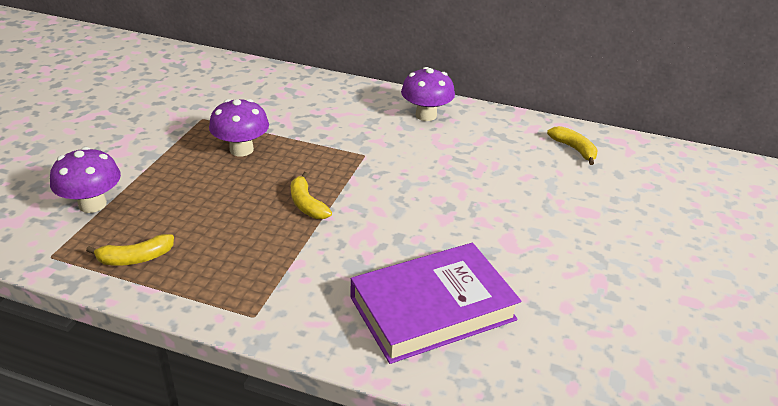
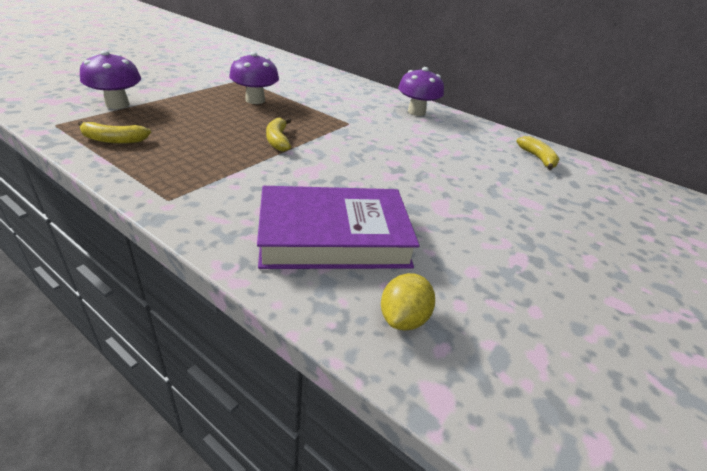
camera: 15 degrees right, 0 degrees up
(532, 371) = (403, 318): none -> yellow lemon

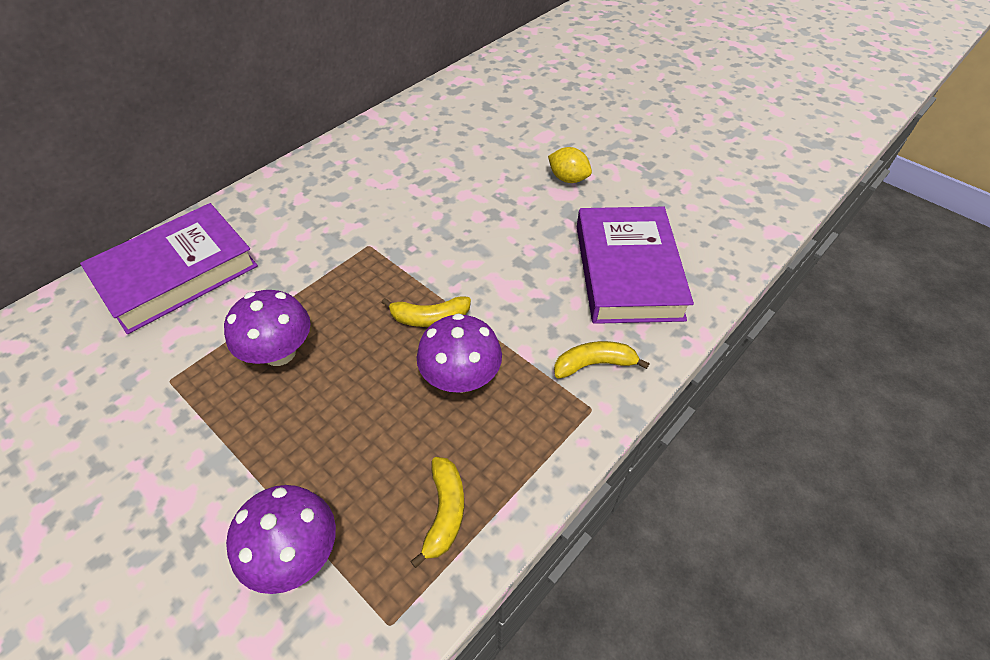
camera: 80 degrees left, 15 degrees up
(317, 79) = (176, 273): none -> purple book
(403, 318) = (715, 238): yellow lemon -> yellow lemon (568, 179)
(416, 112) = (329, 176): purple mushroom -> purple mushroom (461, 378)
(538, 158) = (455, 107): yellow banana -> yellow banana (594, 364)

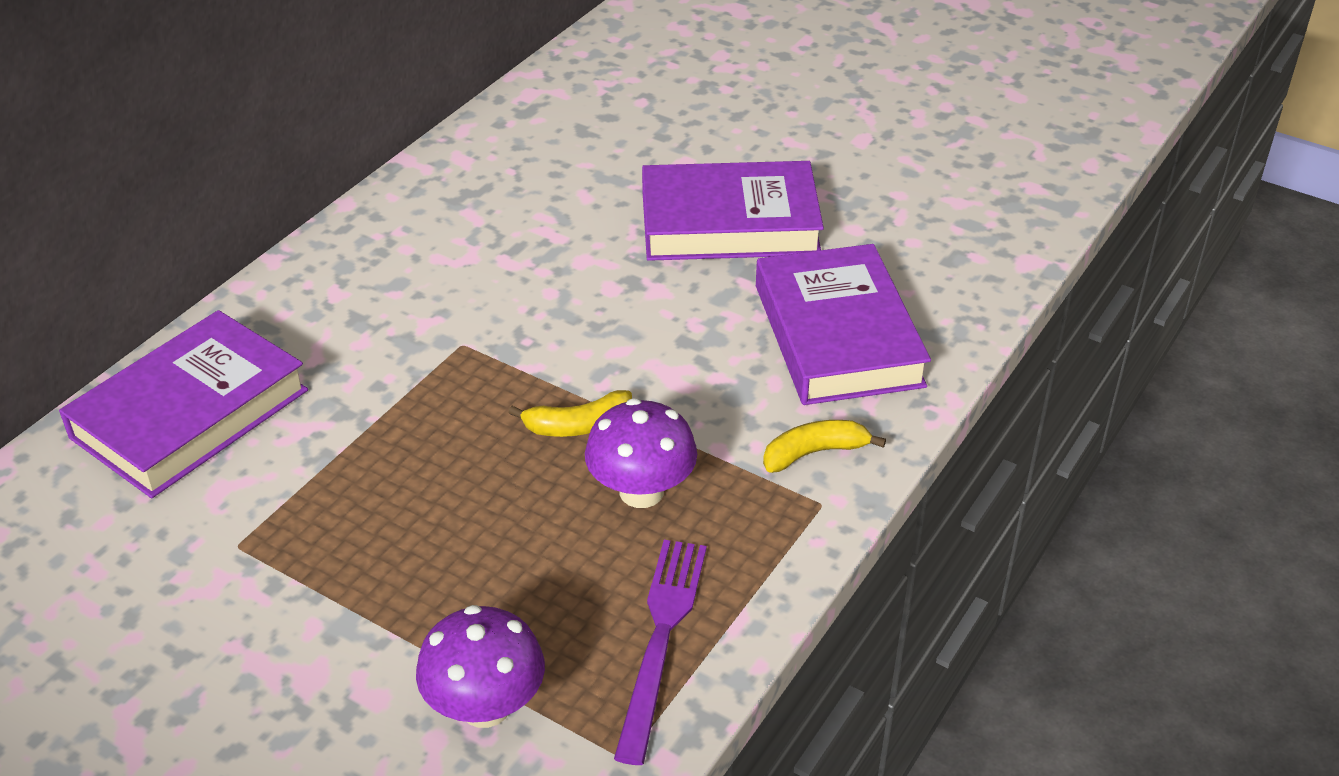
camera: 10 degrees left, 10 degrees down
(279, 352) = (381, 493): purple mushroom -> none
(445, 512) = (661, 638): yellow banana -> purple fork
(568, 179) = (729, 223): yellow lemon -> purple book

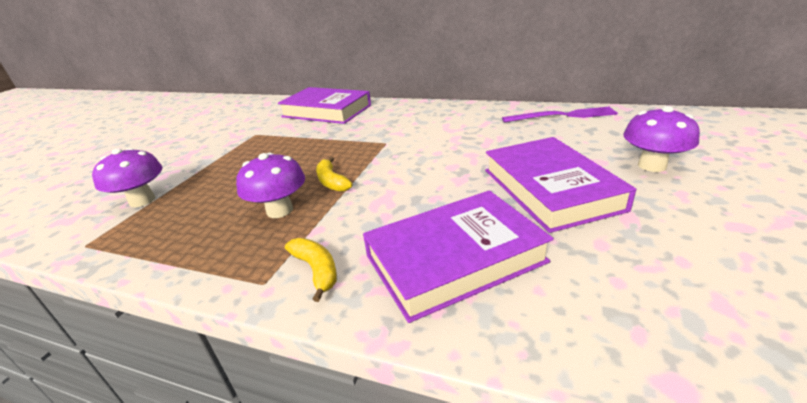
camera: 80 degrees right, 10 degrees down
(661, 638) = (162, 240): purple fork -> purple fork (562, 116)
(720, 131) = (652, 165): none -> purple mushroom

